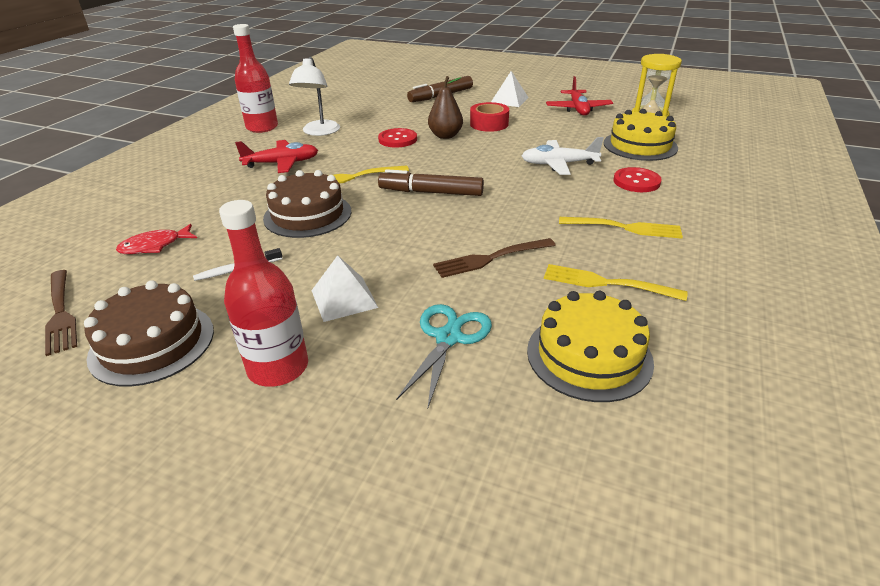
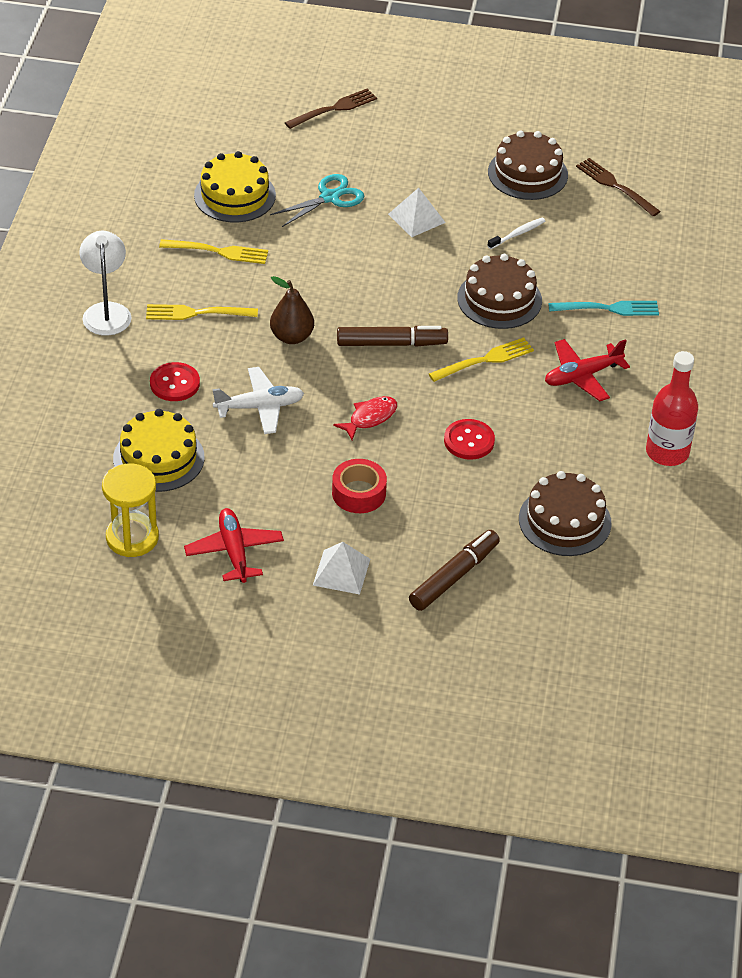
camera: 165 degrees right, 10 degrees up
(155, 246) = (609, 249): red fish -> red fish (370, 418)
(213, 200) = (607, 309): none -> turquoise fork
(278, 368) = (432, 168): red bottle -> none
(319, 132) = (581, 448): white lamp -> white lamp (106, 311)
(358, 108) = (565, 521): none -> brown cake
(445, 136) = (410, 456): brown pear -> brown pear (292, 337)
(448, 338) = (330, 197): turquoise scissors -> turquoise scissors turned 135 degrees counterclockwise
(491, 258) = (313, 266): brown fork -> brown fork (333, 109)

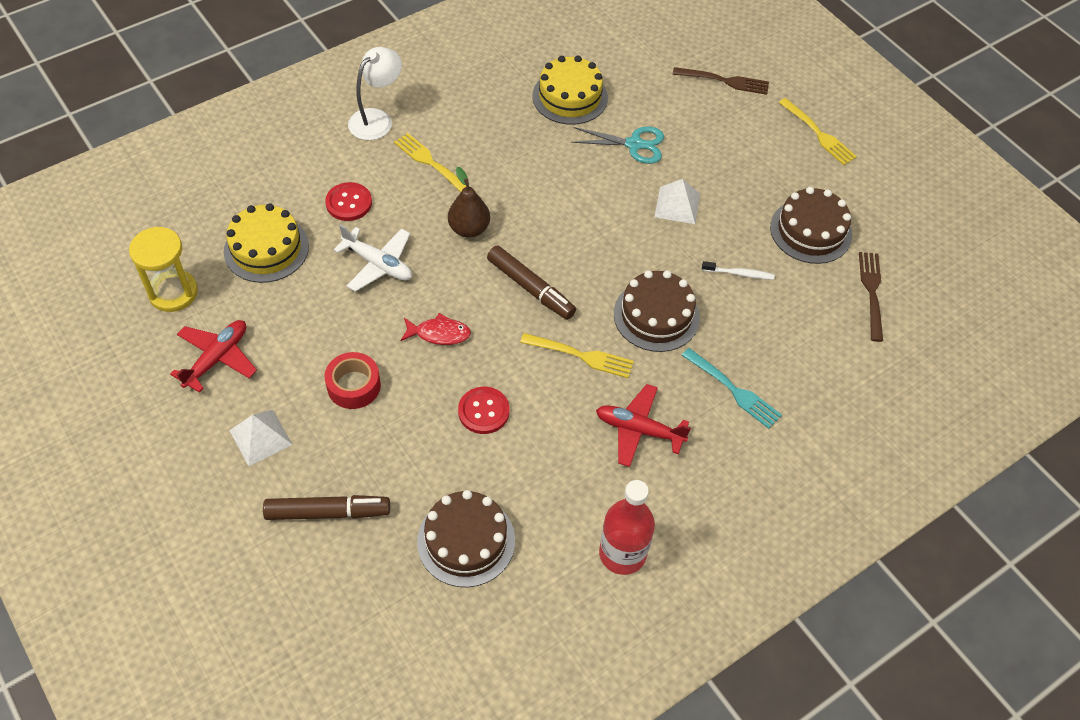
camera: 45 degrees right, 10 degrees up
(217, 252) = (504, 129): yellow fork -> yellow fork (818, 133)

